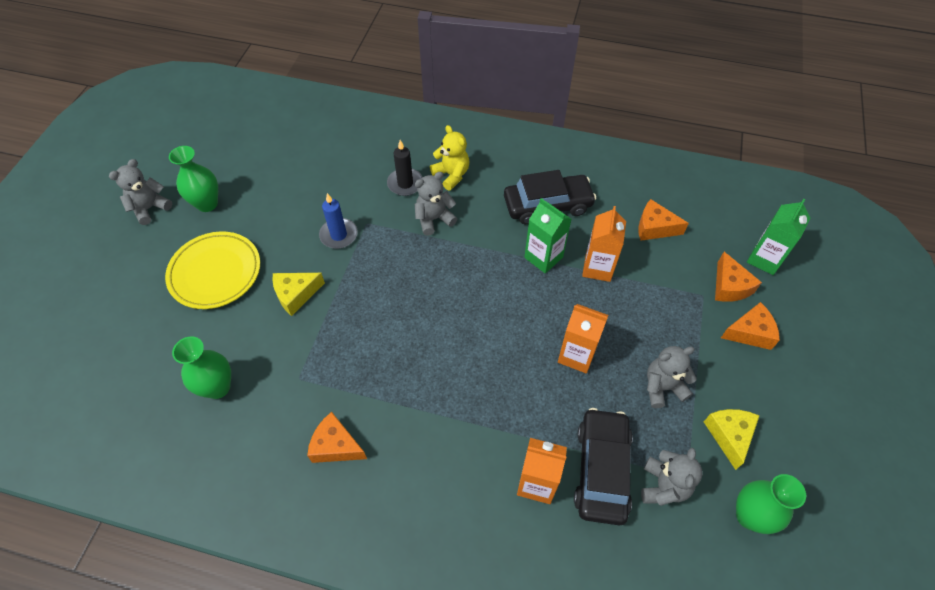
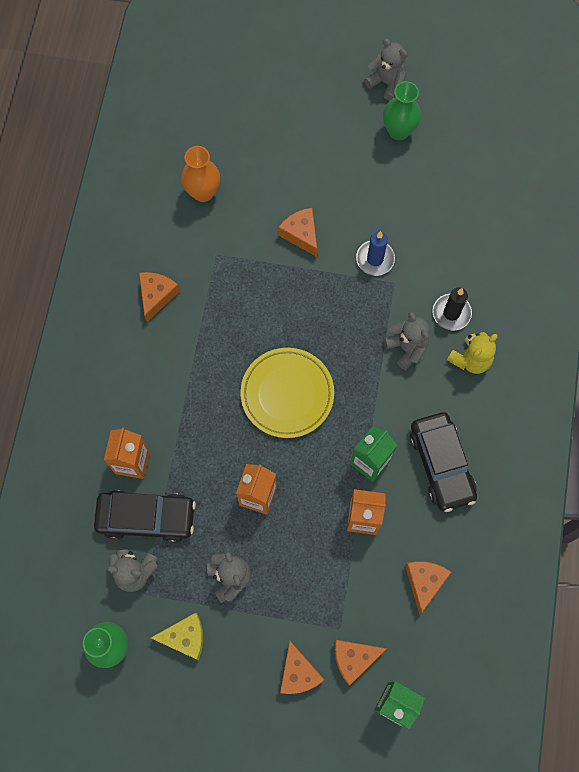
camera: 85 degrees right, 15 degrees up
(215, 272) = (318, 160): yellow plate -> yellow plate (287, 394)
(218, 387) = (203, 192): green vase -> orange vase
(296, 295) = (301, 234): yellow cheese -> orange cheese

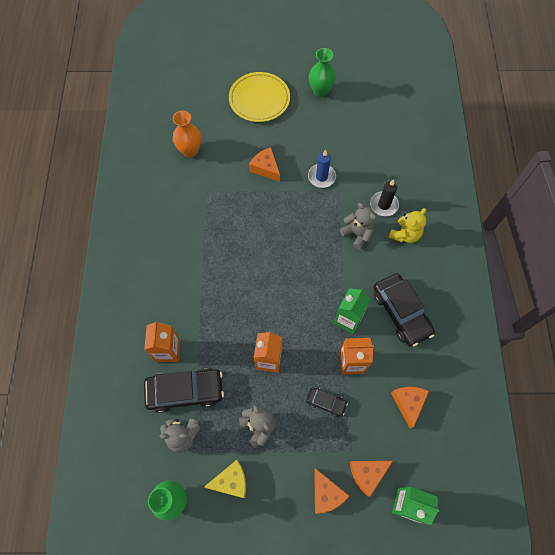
camera: 10 degrees left, 5 degrees down
(156, 296) = (167, 226): orange cheese -> none
(287, 394) = (276, 280): yellow plate -> yellow plate (259, 99)
(320, 563) = (326, 403): none -> black car
(386, 83) = (305, 62): grey teddy bear -> none

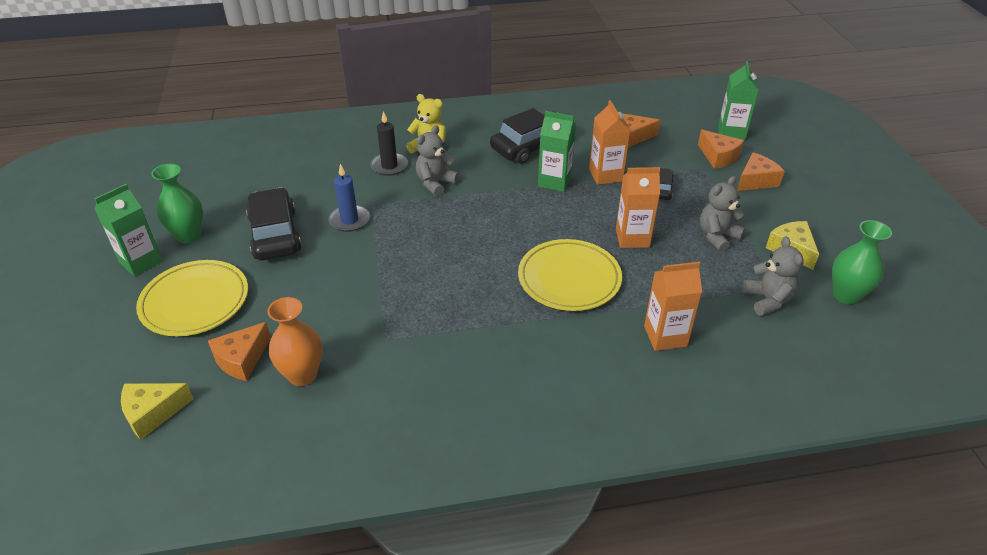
camera: 100 degrees left, 25 degrees down
(182, 89) = (153, 413): none -> yellow cheese
(185, 391) = (711, 307): black car -> black car (275, 234)
(234, 304) = (569, 279): none -> yellow plate
(265, 168) = (337, 277): orange cheese -> orange cheese (241, 359)
(300, 71) = (141, 262): none -> green carton

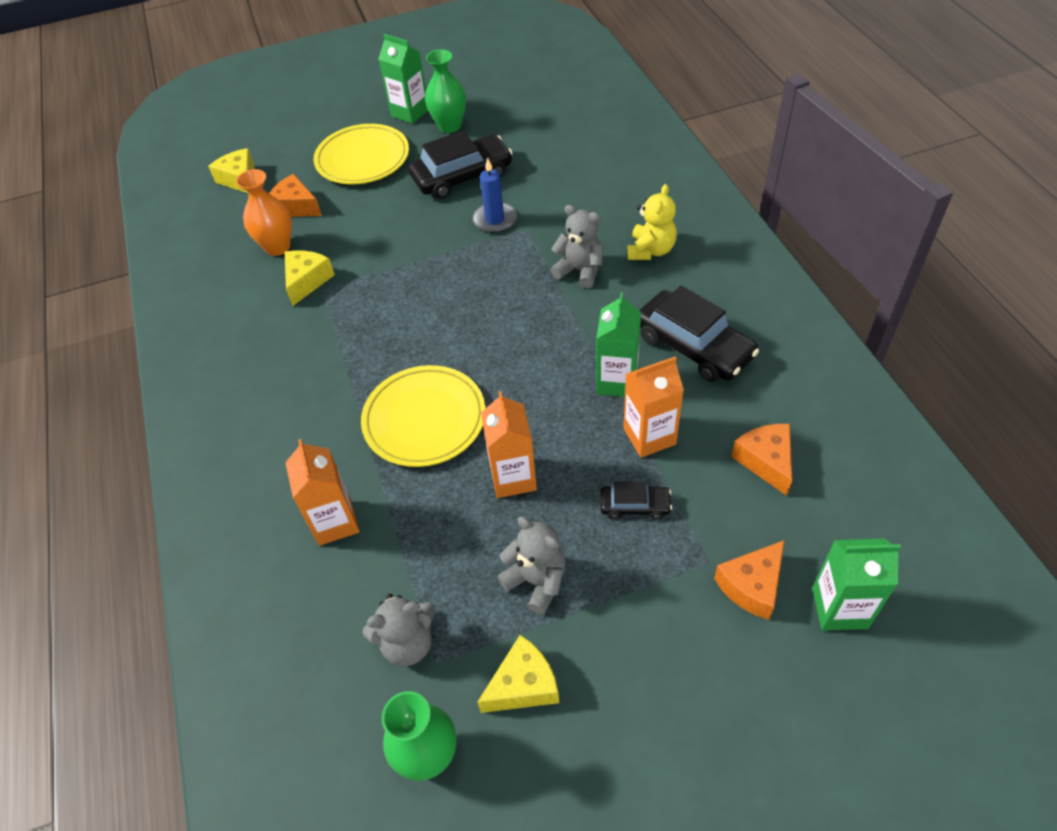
camera: 85 degrees right, 10 degrees up
(369, 351) = (307, 281): none -> yellow cheese
(389, 166) = (602, 225): black candle -> none
(756, 180) = (698, 642): orange cheese -> none

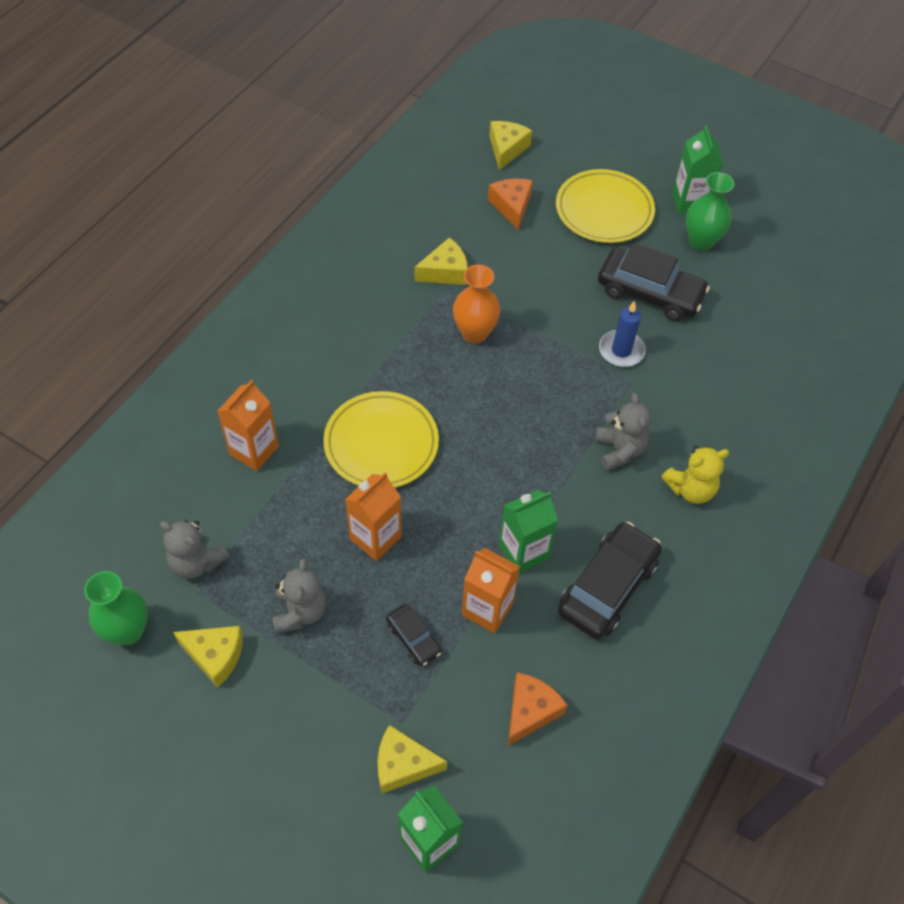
camera: 45 degrees right, 5 degrees up
(278, 247) = (461, 227): orange vase -> orange vase (474, 333)
(693, 346) = (608, 587): black car -> black car turned 150 degrees counterclockwise
(752, 586) = (403, 764): orange cheese -> yellow cheese

